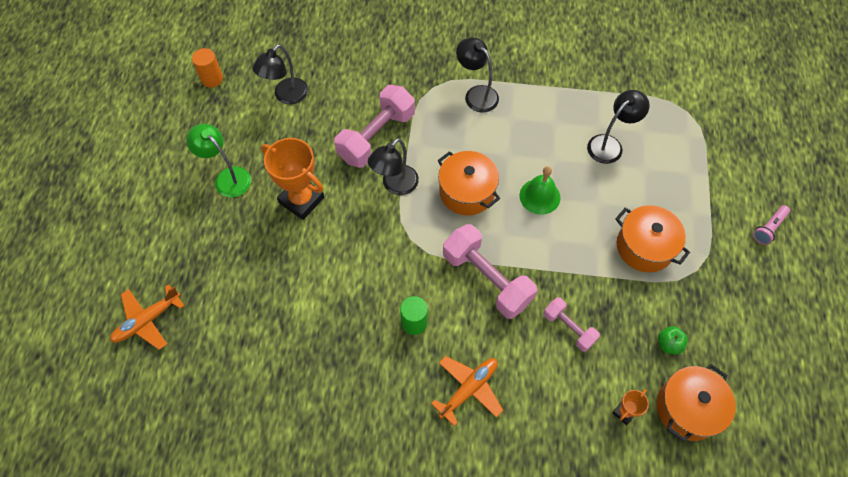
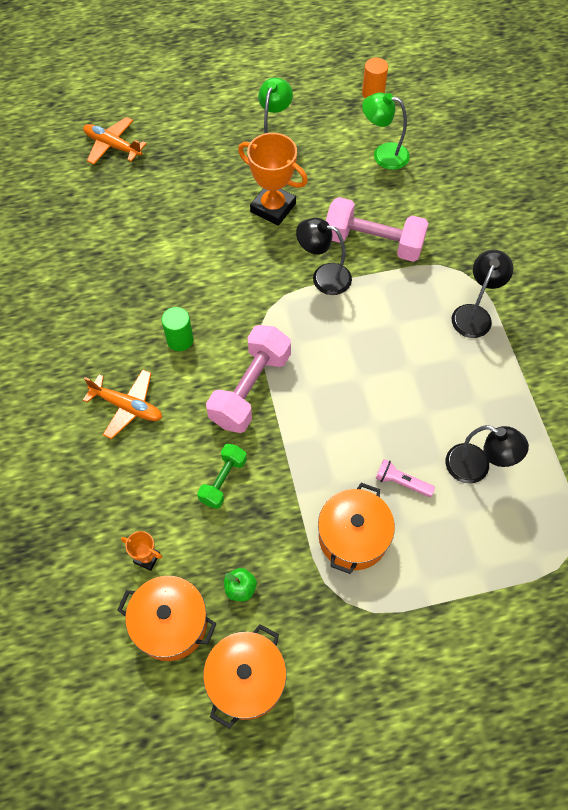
camera: 70 degrees right, 0 degrees up
(286, 96) = (383, 154): black lamp -> green lamp
(301, 200) = (273, 208): orange trophy -> orange trophy turned 75 degrees counterclockwise
(467, 192) = (345, 341): orange pot -> orange pot (246, 680)
(539, 196) = (371, 412): green bell -> none
(568, 328) = (223, 480): pink dumbbell -> green dumbbell
(769, 228) = (442, 681): pink flashlight -> pink flashlight (401, 482)

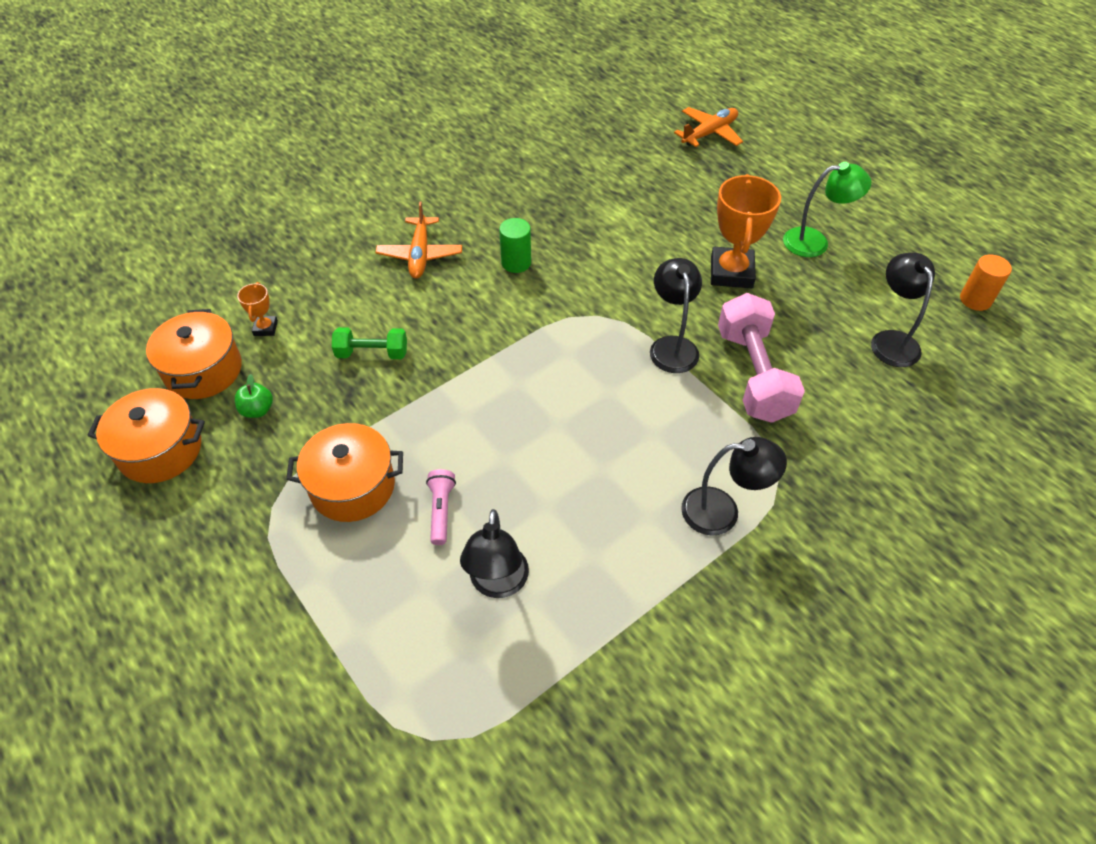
camera: 65 degrees right, 10 degrees down
(112, 146) = (709, 133): orange plane -> orange plane turned 45 degrees clockwise
(250, 389) = (490, 336): pink dumbbell -> none
(383, 154) = (891, 340): green lamp -> black lamp

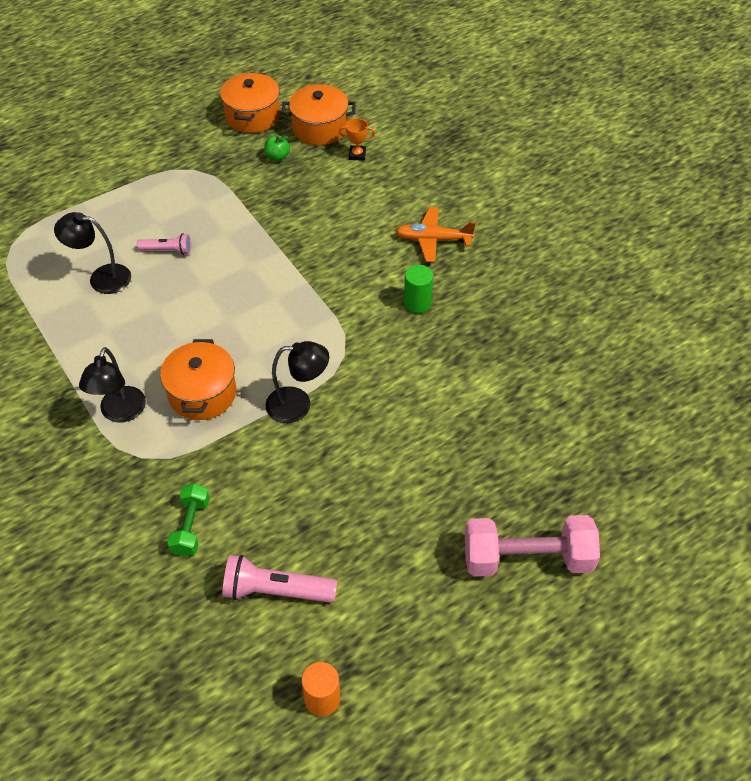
camera: 95 degrees right, 0 degrees up
(352, 486) = (199, 206): orange pot -> orange pot (202, 393)
(372, 353) = (322, 213): green dumbbell -> green dumbbell (191, 527)
(709, 133) = (628, 490): orange plane -> none
(731, 272) = (389, 468): orange trophy -> none
(753, 374) = (254, 461): pink dumbbell -> pink dumbbell (527, 558)
(815, 242) = (430, 557): green lamp -> none
(891, 340) = (276, 591): black lamp -> pink flashlight

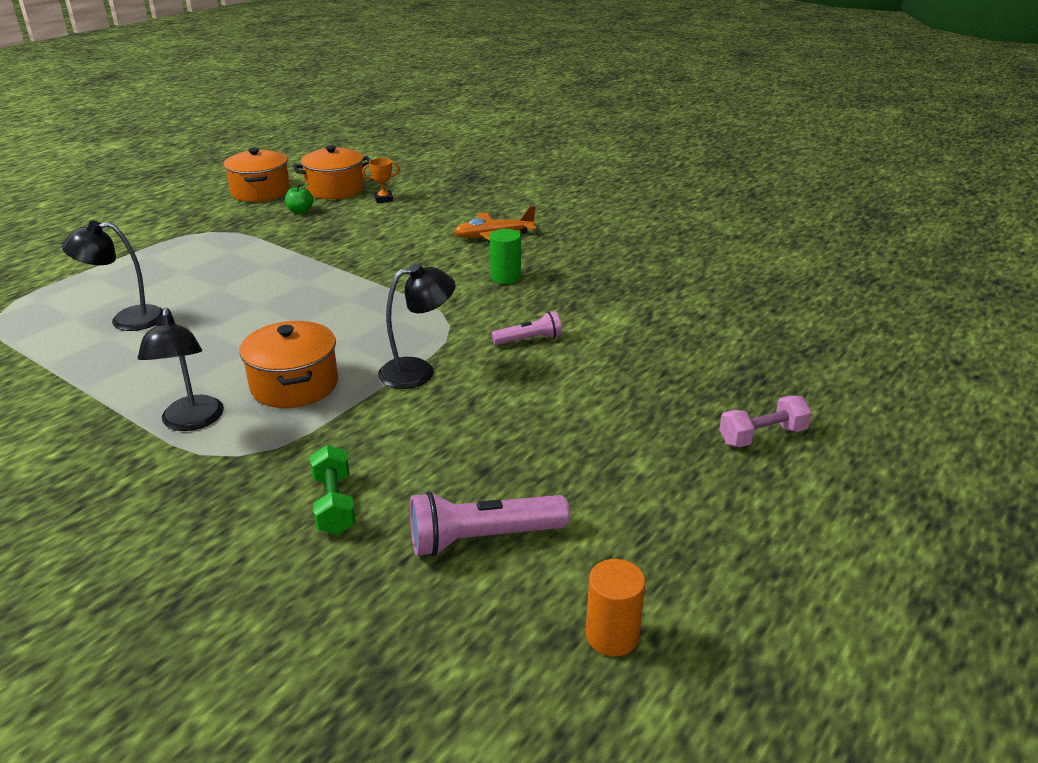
camera: 20 degrees left, 20 degrees down
(167, 250) = (203, 288): pink flashlight -> pink flashlight (529, 340)
(527, 558) = (762, 436): pink dumbbell -> pink dumbbell, size x0.56

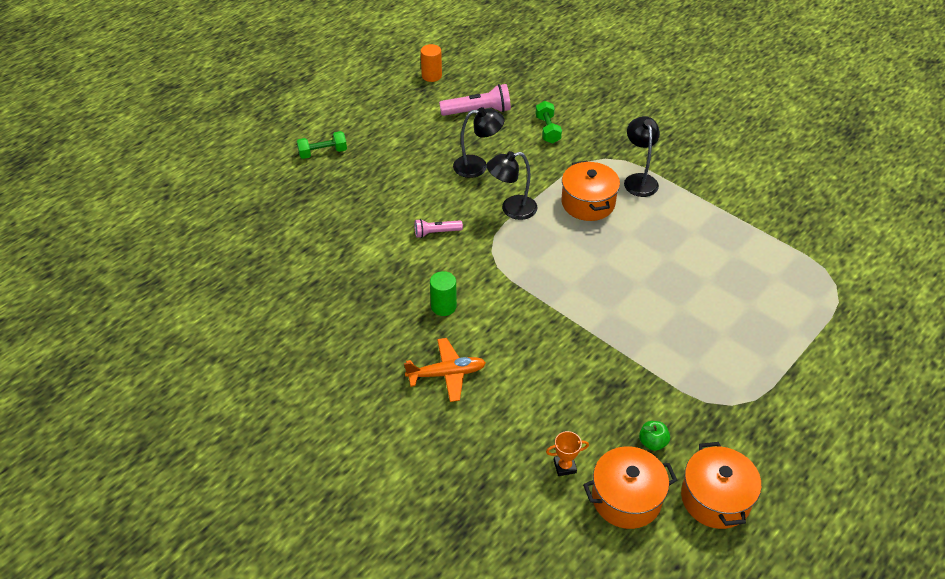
camera: 175 degrees left, 15 degrees up
(127, 320) = (732, 272): black lamp -> black lamp (477, 166)
(762, 436) = (323, 153): pink dumbbell -> green dumbbell

